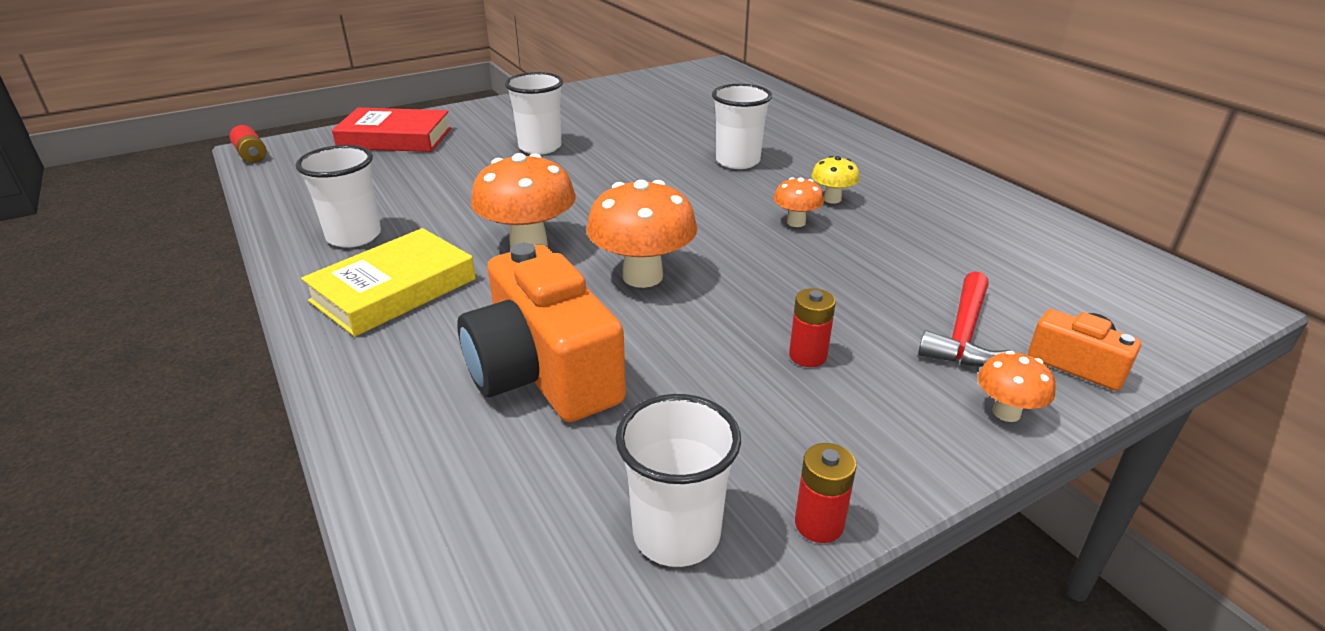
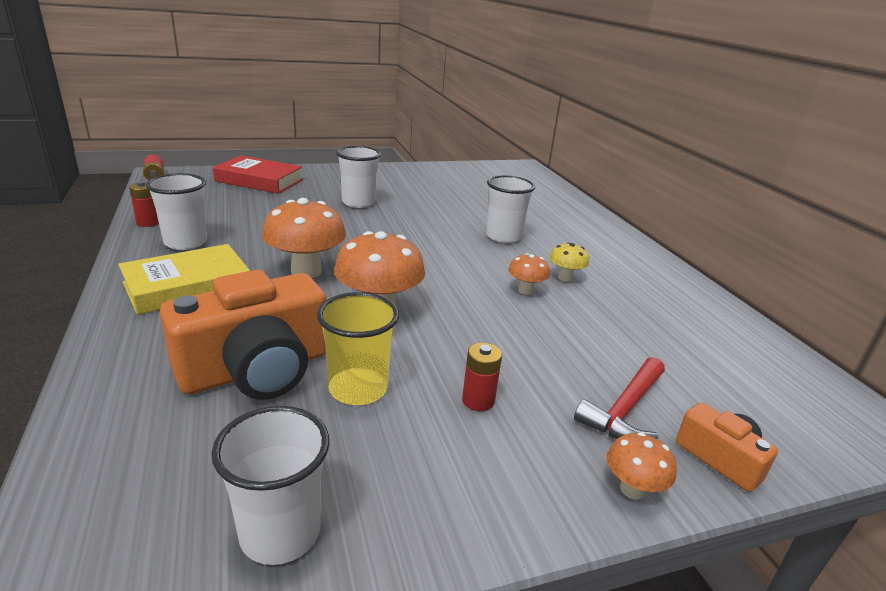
camera: 10 degrees right, 5 degrees down
(543, 372) = (257, 370): orange camera -> orange camera turned 105 degrees counterclockwise
(670, 370) = (358, 389): none -> yellow cup
(819, 524) = (408, 554): red battery -> red battery (148, 223)

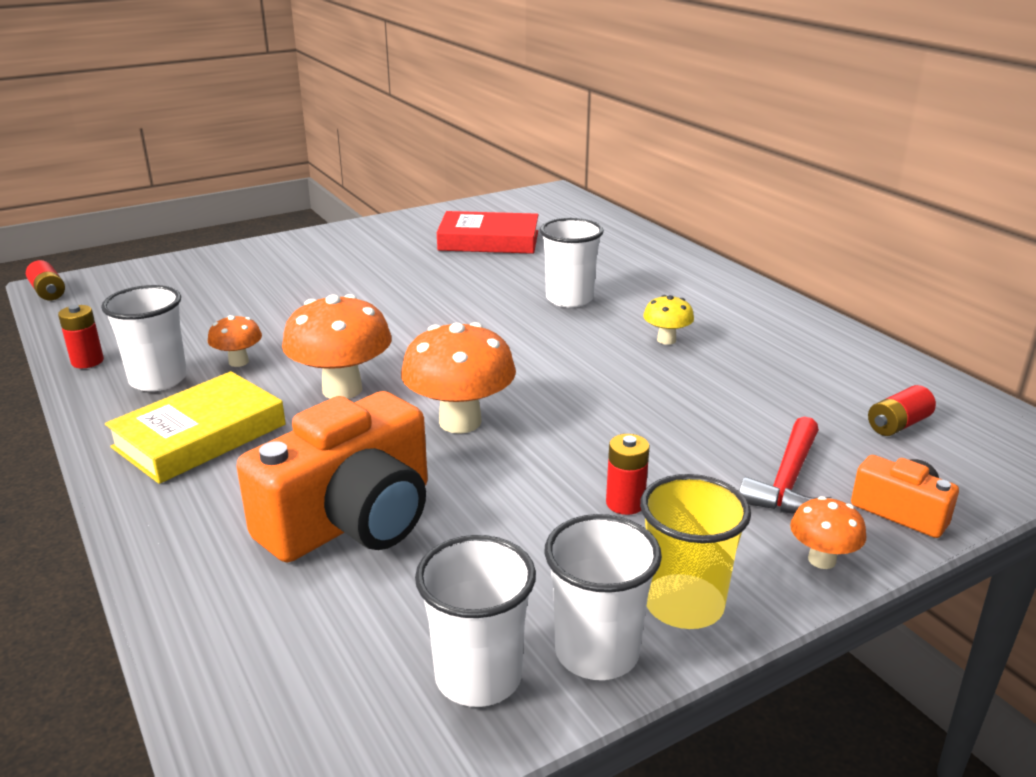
camera: 10 degrees left, 0 degrees up
(259, 180) = (202, 274): red book -> red book (488, 241)
(358, 202) = (358, 283): white cup -> white cup (597, 652)
(358, 389) = (483, 517): yellow cup -> yellow cup (684, 605)
(525, 290) = (625, 365): orange mushroom -> orange mushroom (238, 362)
(738, 379) = (898, 425): none -> red battery

